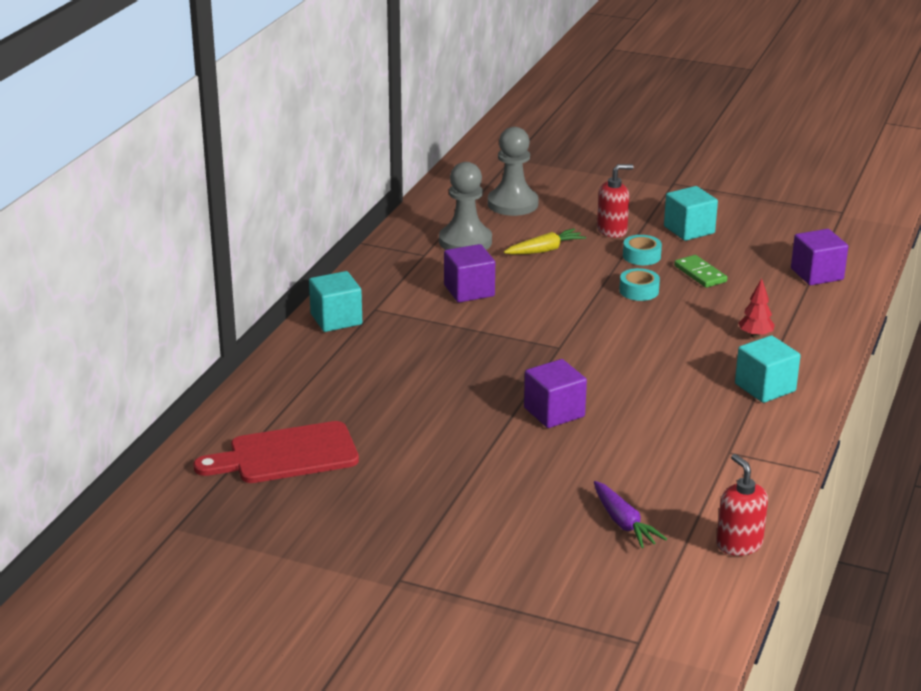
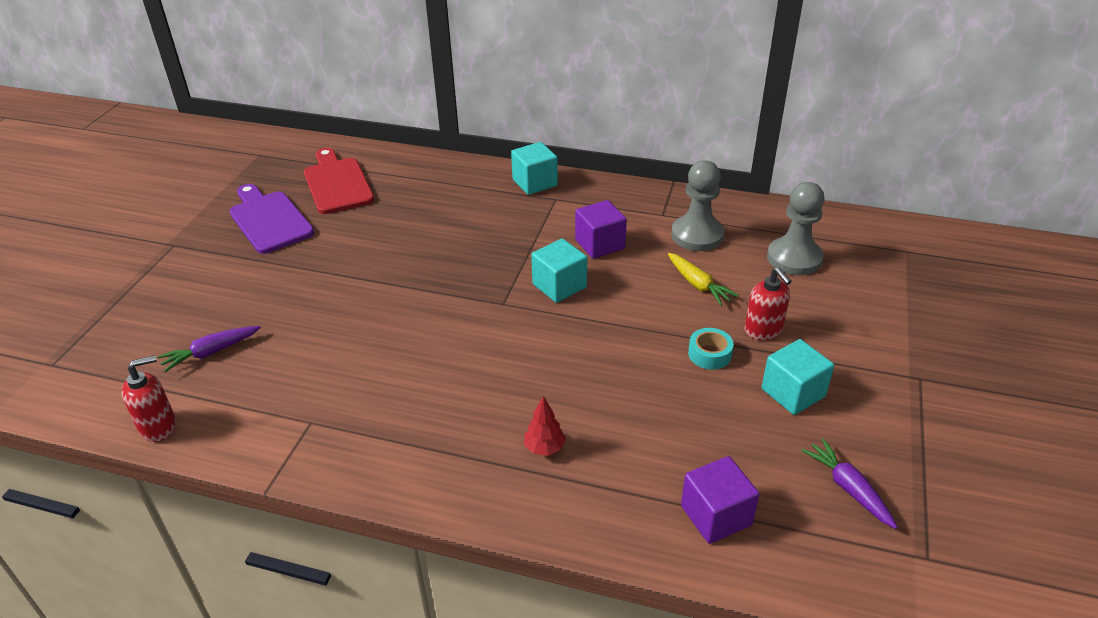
camera: 85 degrees right, 10 degrees up
(360, 504) = (269, 220): none -> purple cutting board
(554, 412) = (388, 305): purple cube -> none
(639, 291) = (628, 353): turquoise tape -> none
(700, 274) = (682, 402): green domino -> none
(765, 387) = (431, 453): turquoise cube -> turquoise cube (559, 286)
(786, 226) = (848, 488): none -> purple carrot

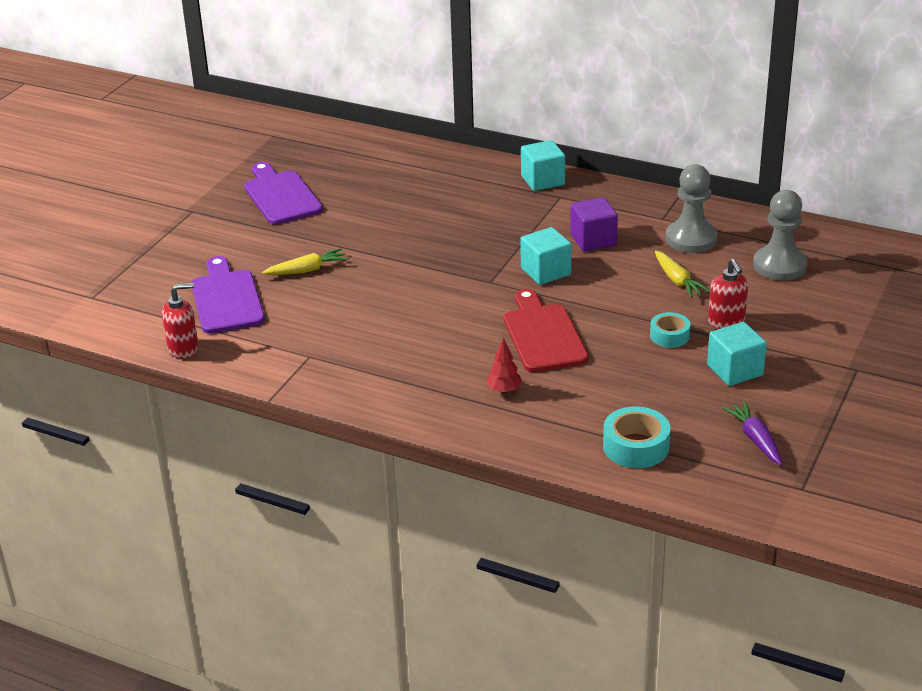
camera: 10 degrees right, 5 degrees down
(211, 352) = (226, 299): purple carrot -> purple cutting board
(301, 307) = (307, 270): none -> yellow carrot
(337, 183) = (348, 168): red cutting board -> red cutting board (543, 335)
(716, 515) = (636, 446): purple cube -> turquoise tape

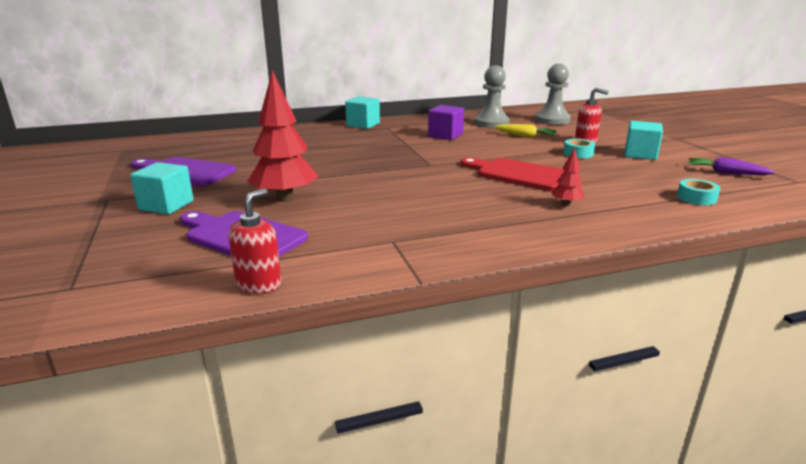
camera: 45 degrees left, 10 degrees down
(307, 270) = (285, 198): yellow carrot -> red tree
(545, 271) = (451, 152): turquoise cube -> turquoise cube (166, 205)
(636, 446) = (696, 198): turquoise tape -> turquoise tape, size x0.66

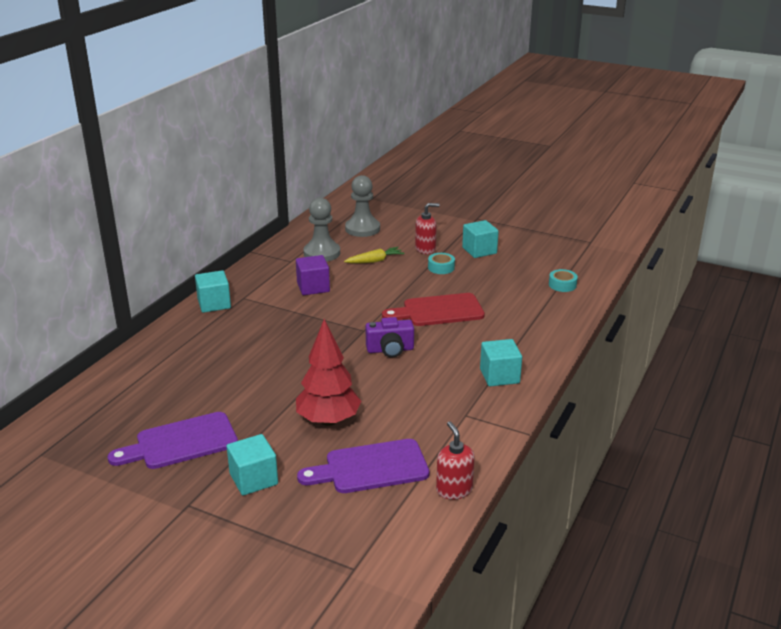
camera: 45 degrees left, 5 degrees up
(424, 181) = (390, 350): none -> purple camera
(485, 230) = (499, 376): none -> turquoise cube
(566, 204) = (507, 327): red tree -> none
(726, 173) = (548, 250): purple carrot -> none

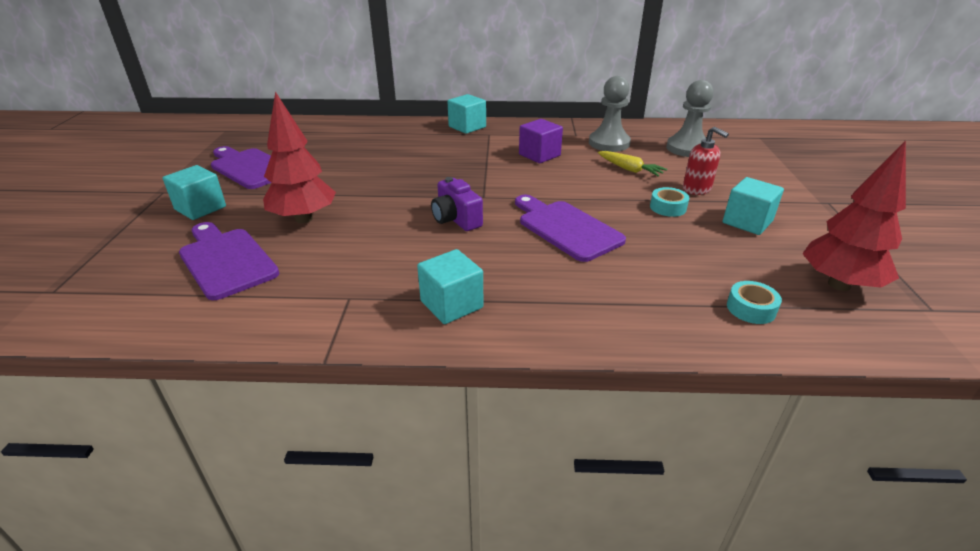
camera: 65 degrees right, 5 degrees up
(438, 311) = (566, 228): red cutting board -> purple cutting board
(454, 490) = (188, 324): red soap dispenser -> none
(557, 253) = (839, 284): none -> red tree

